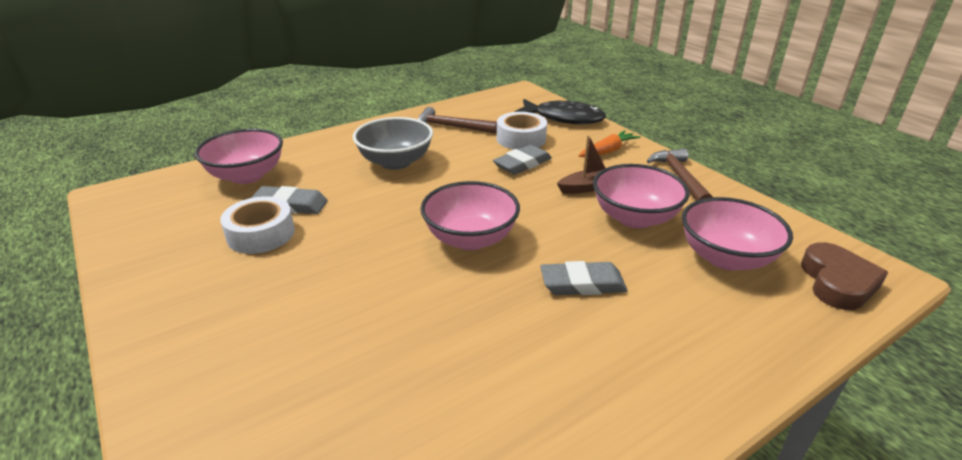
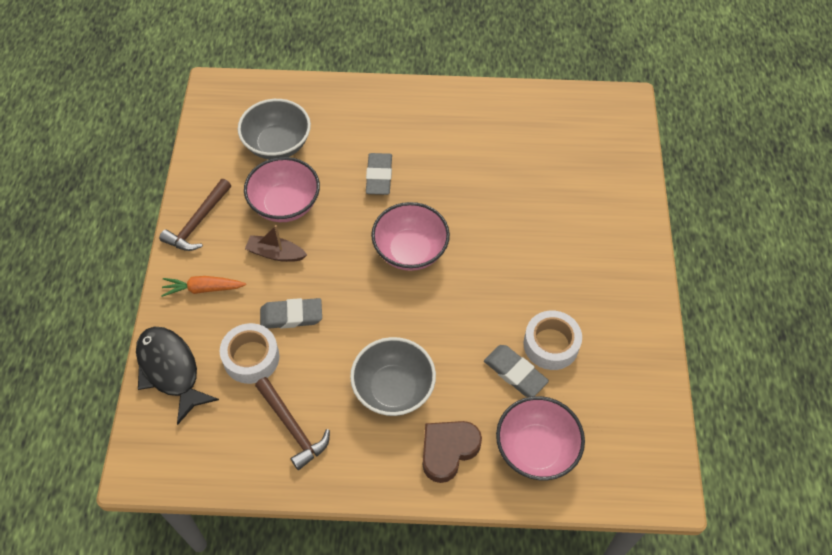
camera: 145 degrees left, 25 degrees up
(582, 283) = (379, 176): grey eraser -> grey eraser turned 60 degrees clockwise
(726, 258) = (277, 144): pink bowl -> grey bowl
(837, 282) = (246, 99): brown heart -> brown heart (448, 450)

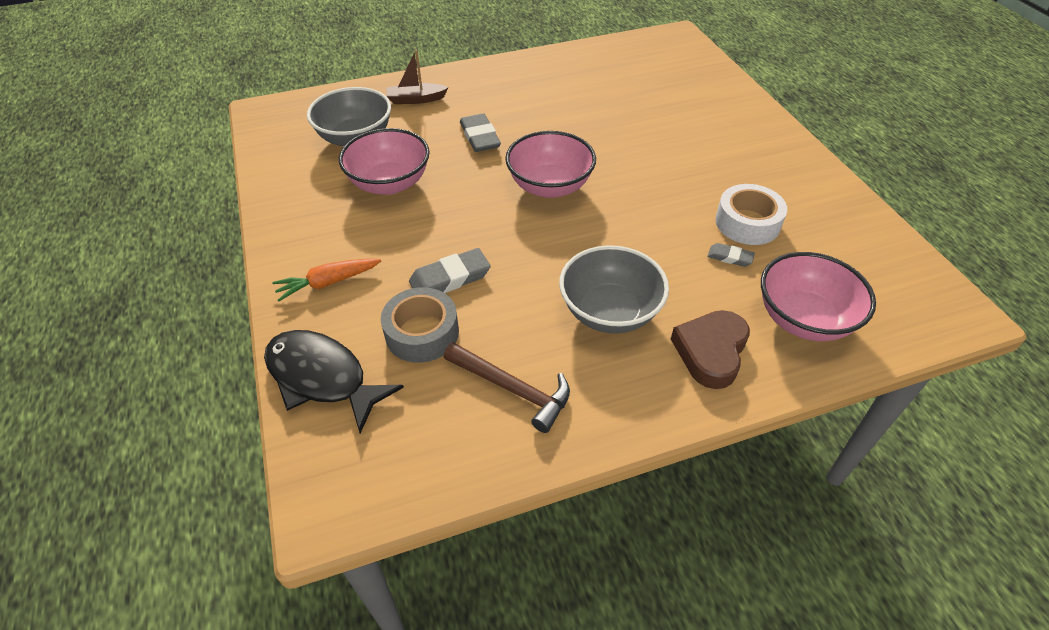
camera: 20 degrees left, 10 degrees down
(198, 222) = (293, 224): brown hammer -> none
(251, 358) = (422, 333): white tape -> grey tape
(275, 253) = (401, 227): brown boat -> brown boat (416, 99)
(515, 373) = (730, 257): grey eraser -> grey eraser, size x0.57

